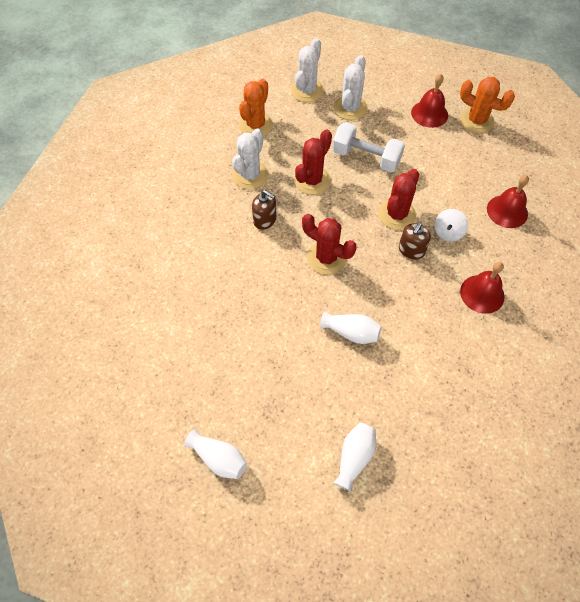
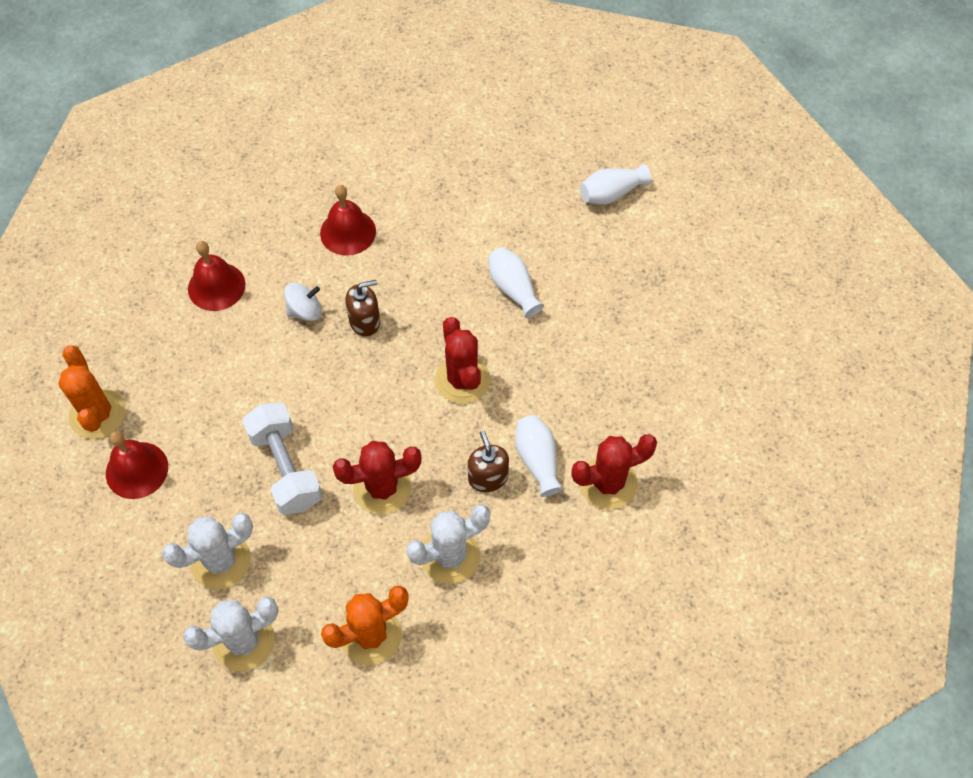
camera: 140 degrees left, 0 degrees up
(219, 458) = (734, 272): white vase -> white vase (537, 460)
(396, 214) = (334, 370): red cactus -> red cactus (608, 483)

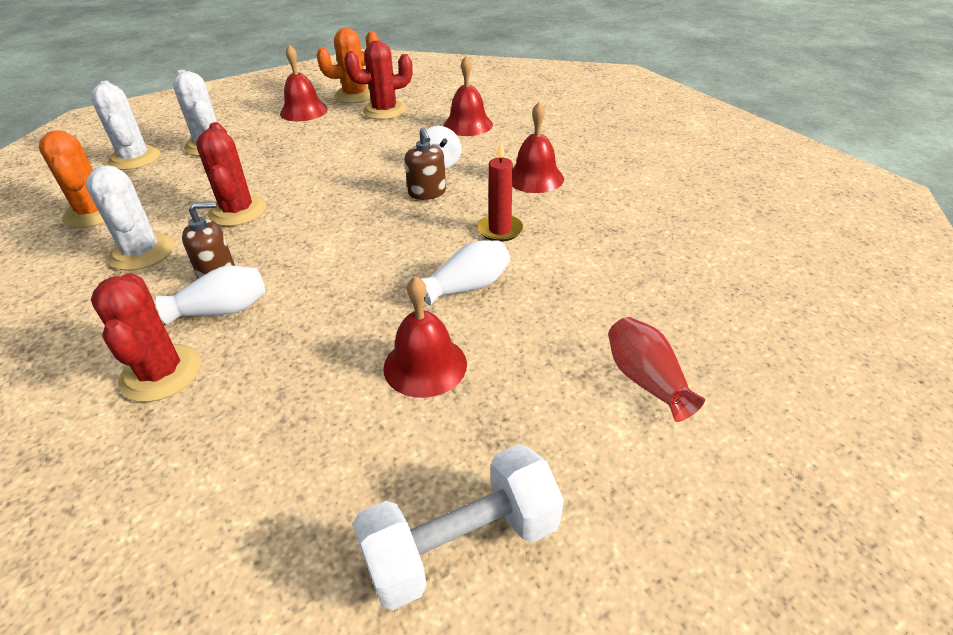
camera: 90 degrees right, 20 degrees down
(286, 468) = (280, 165): white dumbbell -> white dumbbell (462, 544)
(435, 264) = (500, 230): none -> red candle
(462, 380) = (346, 253): red cactus -> red cactus (384, 111)
(599, 314) = (425, 365): none -> red bell
(611, 194) = (646, 380): white vase -> red vase

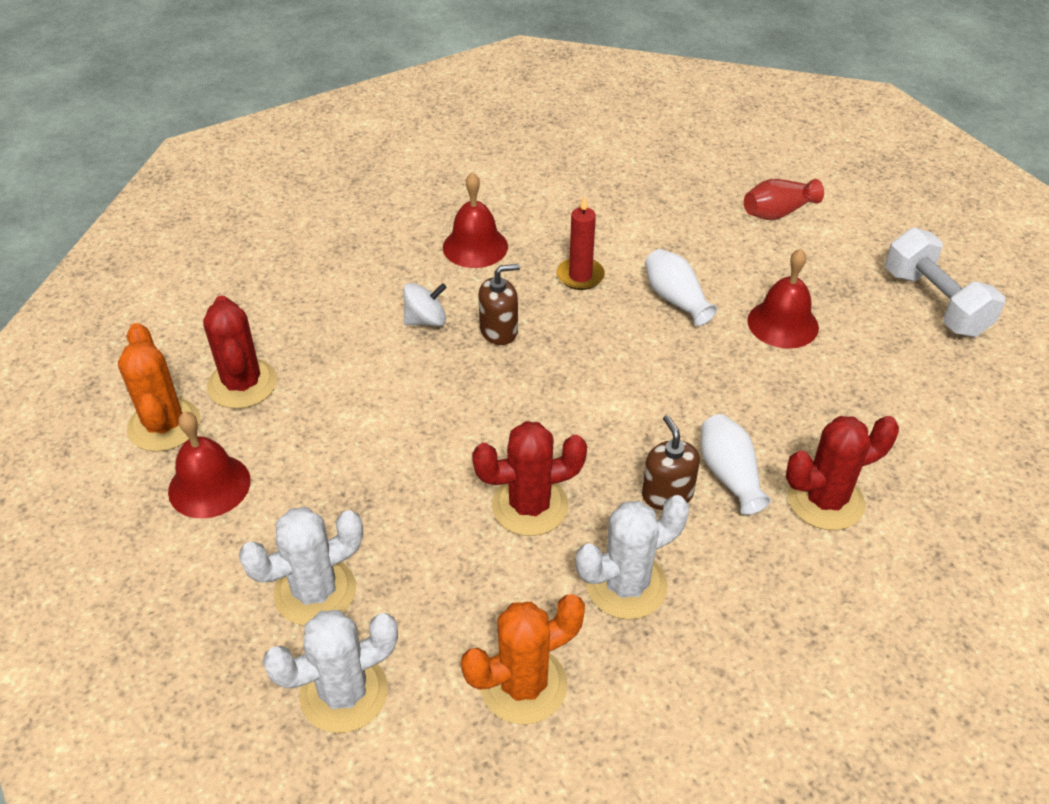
camera: 90 degrees left, 5 degrees up
(468, 125) = (319, 297): red bell -> none

